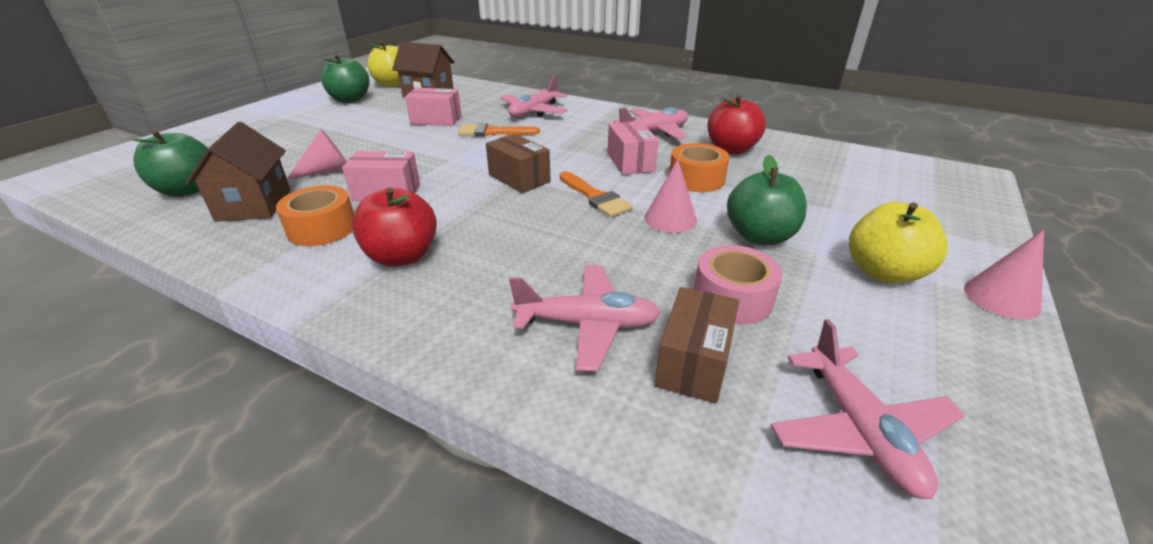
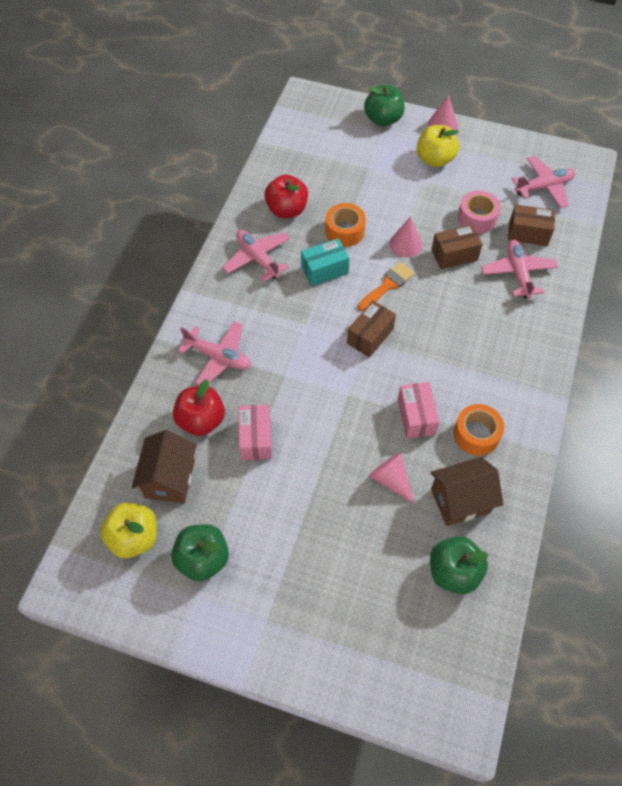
camera: 100 degrees left, 25 degrees up
(402, 256) = (491, 372): red apple -> red apple (201, 420)
(492, 132) = (280, 379): orange brush -> none
(630, 162) = (324, 270): pink box -> turquoise box
(643, 259) = (454, 255): none -> brown box
(759, 236) = (414, 203): green apple -> green apple (383, 119)

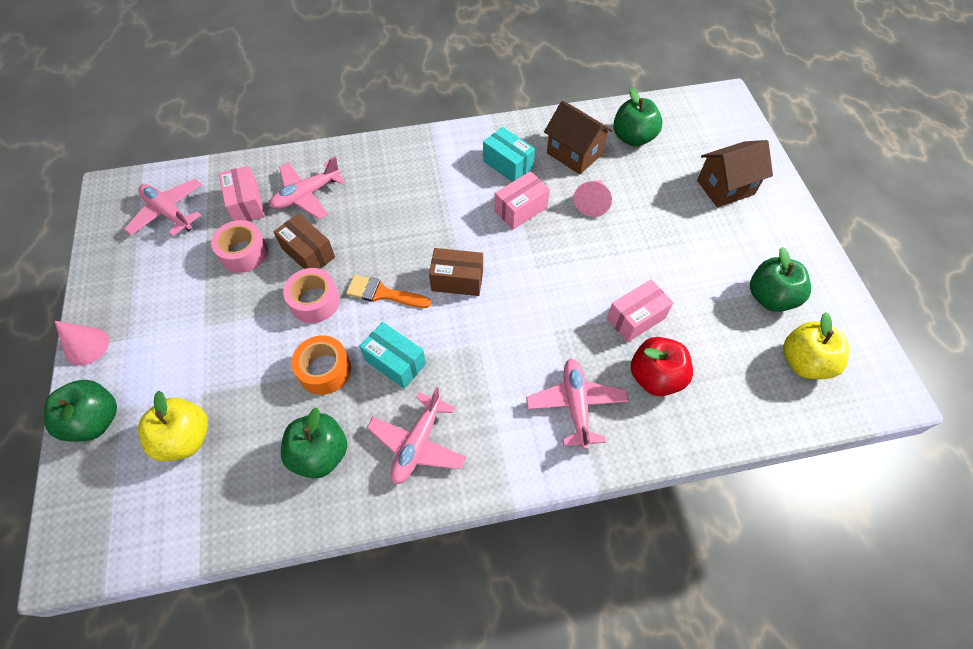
camera: 120 degrees left, 0 degrees up
(170, 479) = (731, 367): brown house -> brown house (725, 187)
(287, 210) = (320, 454): red apple -> green apple
(405, 244) = (315, 301): pink cone -> pink tape
(434, 159) = (159, 328): yellow apple -> yellow apple (185, 438)
(476, 434) = (508, 164): orange tape -> turquoise box
(528, 233) = (246, 204): brown box -> pink box

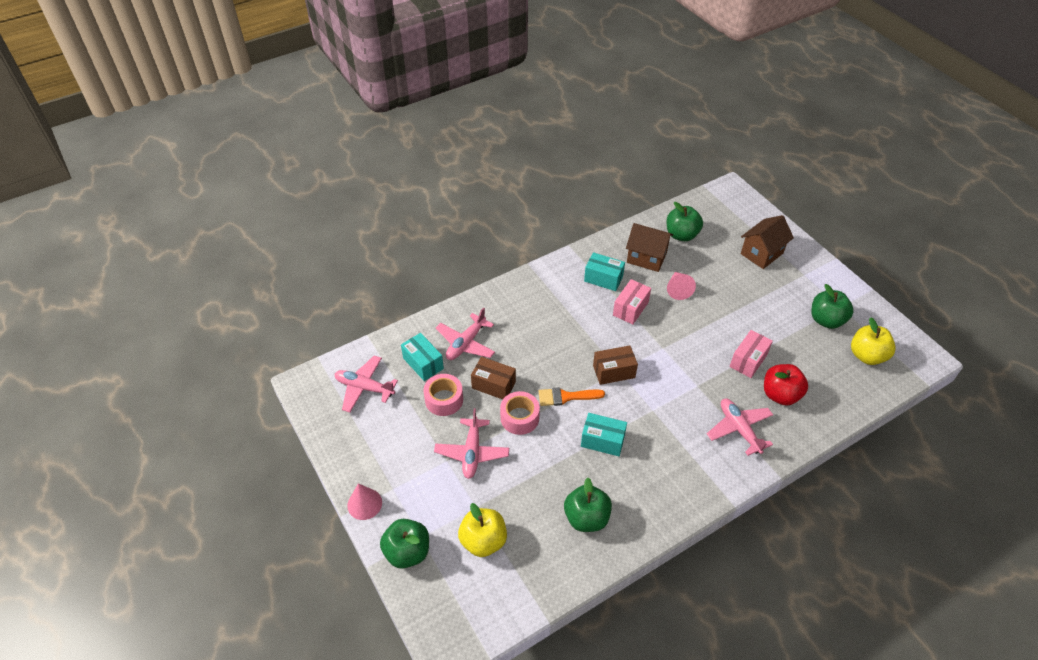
camera: 20 degrees left, 10 degrees down
(246, 204) = (423, 363): pink box -> turquoise box
(324, 370) = (556, 462): orange tape -> none
(417, 444) = (649, 489): pink plane -> pink plane (472, 452)

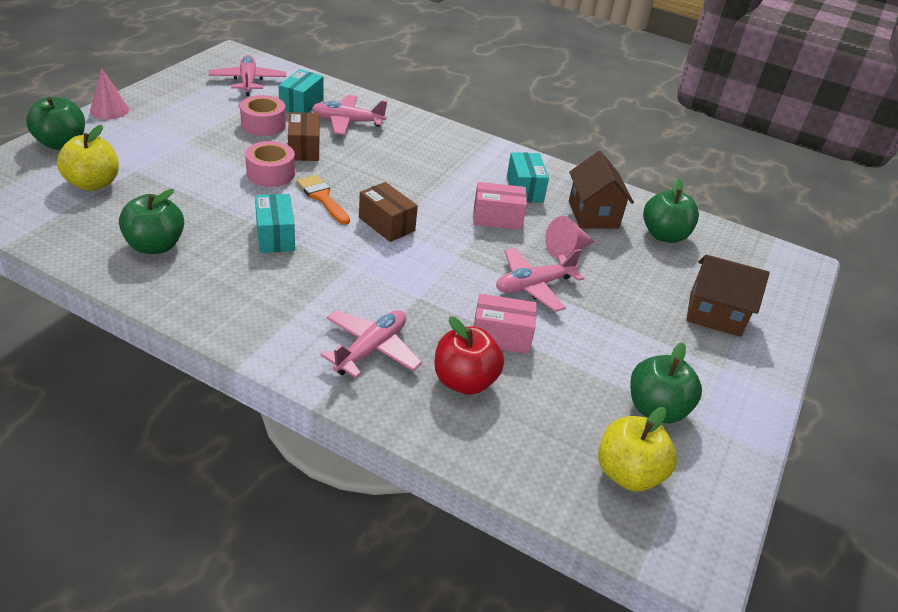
camera: 55 degrees right, 10 degrees down
(472, 452) = (205, 154): pink plane -> pink plane (533, 286)

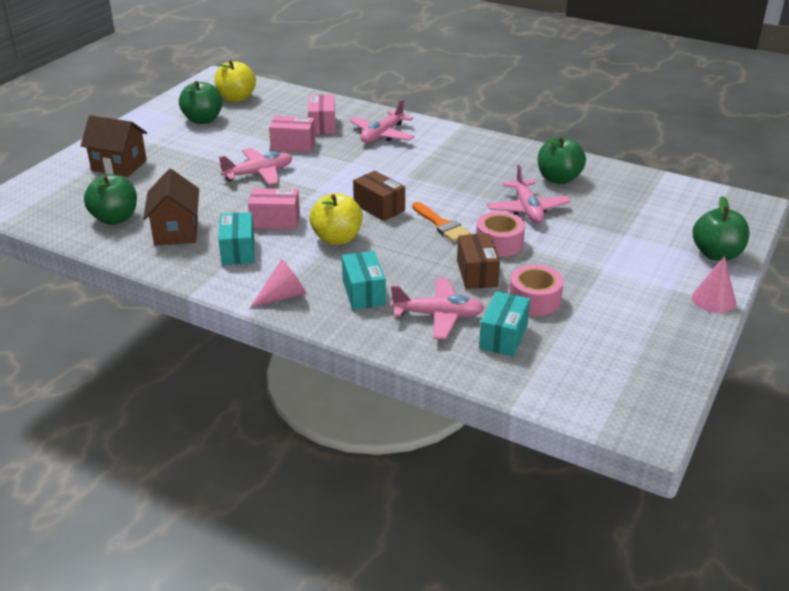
camera: 175 degrees left, 5 degrees down
(93, 183) = (648, 219): yellow apple -> yellow apple (337, 238)
(248, 81) = (590, 368): pink plane -> pink plane (527, 209)
(275, 236) = (471, 192): turquoise box -> turquoise box (363, 293)
(464, 381) = (322, 125): red apple -> pink box
(566, 250) = (219, 200): pink cone -> pink cone (283, 296)

